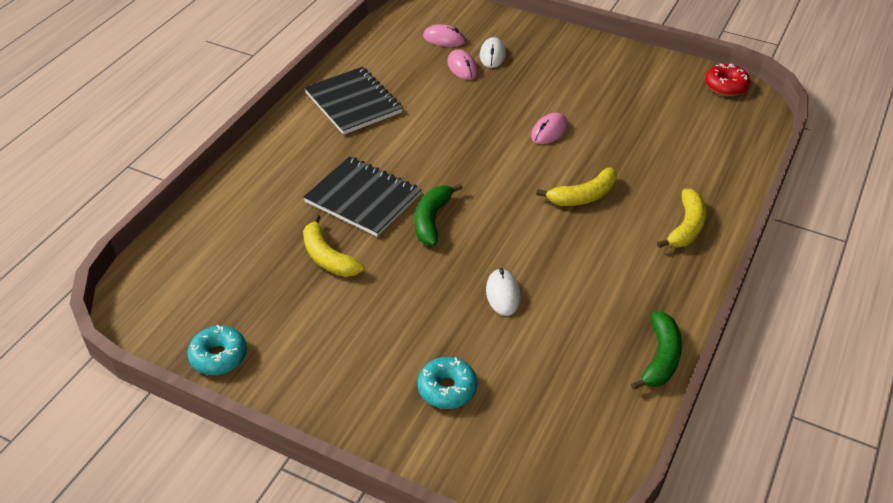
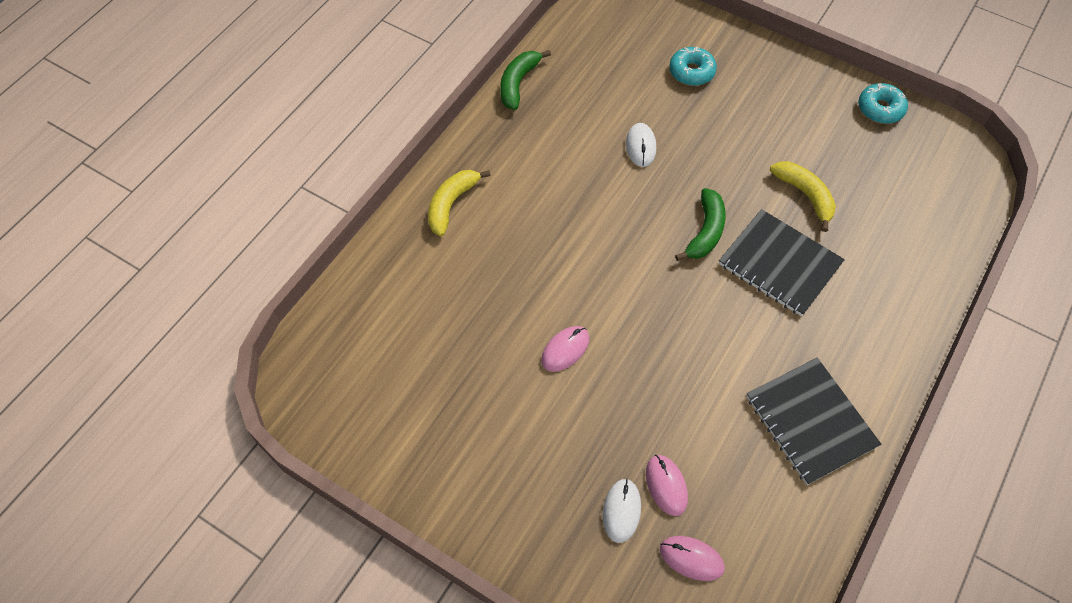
camera: 175 degrees left, 15 degrees up
(583, 196) = (545, 249): yellow banana -> none
(725, 86) = (319, 415): red donut -> none

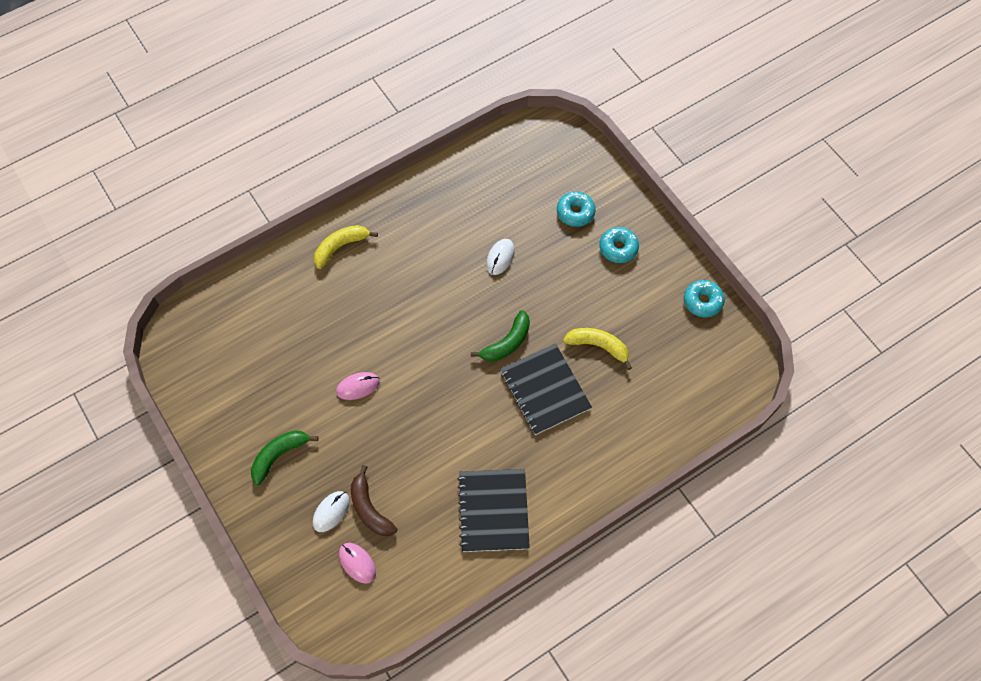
camera: 25 degrees right, 5 degrees up
(518, 83) = (440, 170): green banana -> green banana (279, 455)
(666, 486) = (369, 509): pink mouse -> brown banana
(759, 90) = (618, 248): none -> turquoise donut
(805, 195) = (598, 346): yellow banana -> yellow banana turned 60 degrees counterclockwise

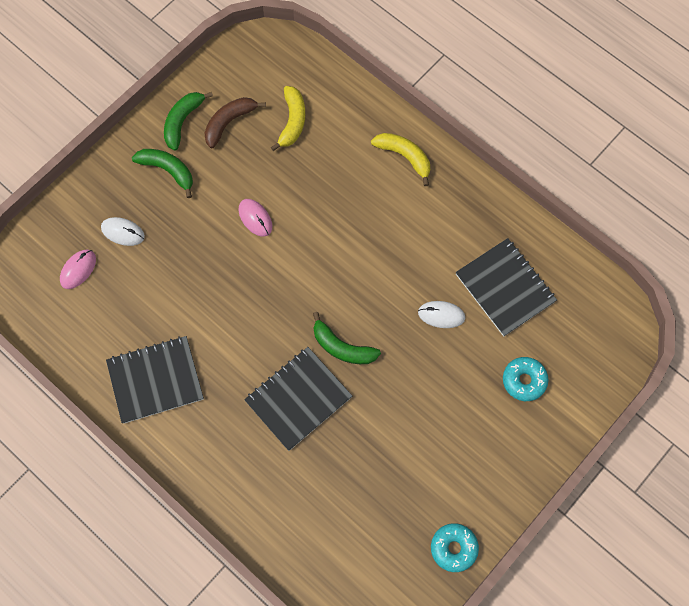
camera: 75 degrees right, 5 degrees up
(230, 430) = (182, 122): none -> green banana
(369, 509) = (133, 265): brown banana -> brown banana (229, 122)
(490, 203) = (505, 288): none -> black notebook
(598, 346) = (364, 443): yellow banana -> yellow banana (292, 121)
(618, 248) = (493, 438): turquoise donut -> none

